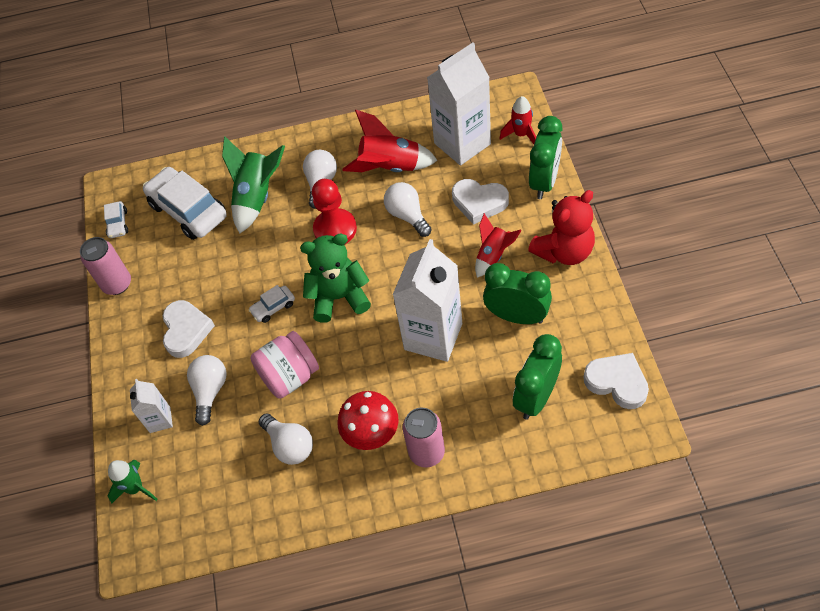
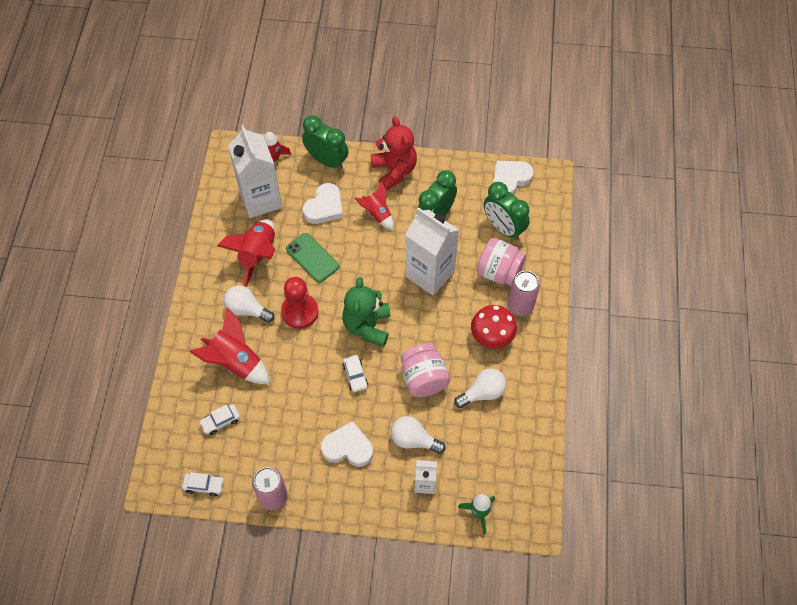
camera: 80 degrees left, 5 degrees up
(188, 211) = (221, 421): white car -> white car, size x0.46
(257, 197) = (235, 362): green rocket -> red rocket
(407, 215) = (312, 257): white light bulb -> green phone
(467, 412) = (499, 272): none -> pink jar

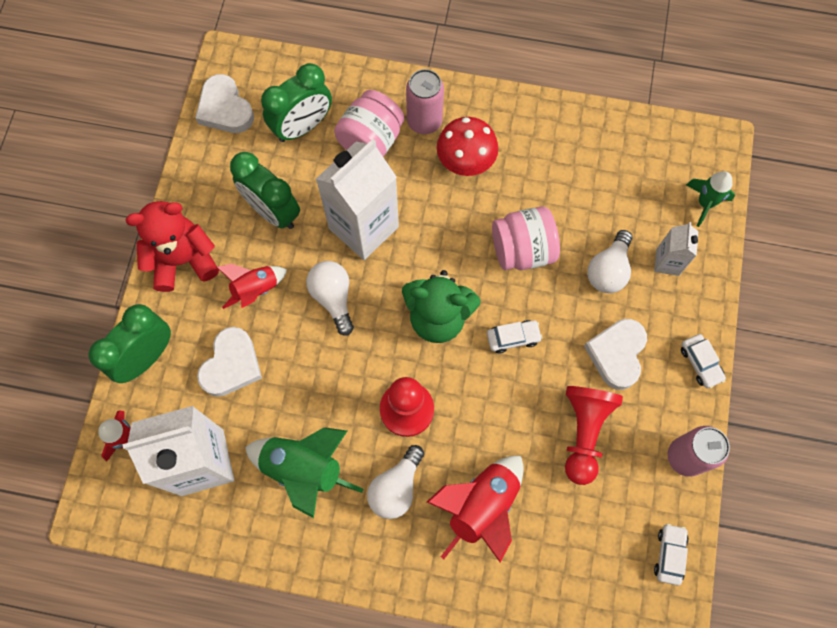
camera: 85 degrees left, 10 degrees up
(221, 421) = (573, 529): white car -> white car (700, 363)
(258, 256) = (304, 469): red rocket -> green rocket
(288, 426) = (584, 432): none -> red pawn
(312, 257) = (318, 387): green phone -> none
(324, 207) = (231, 365): white heart -> white heart turned 75 degrees clockwise
(482, 393) = (546, 181): white light bulb -> white light bulb (333, 298)

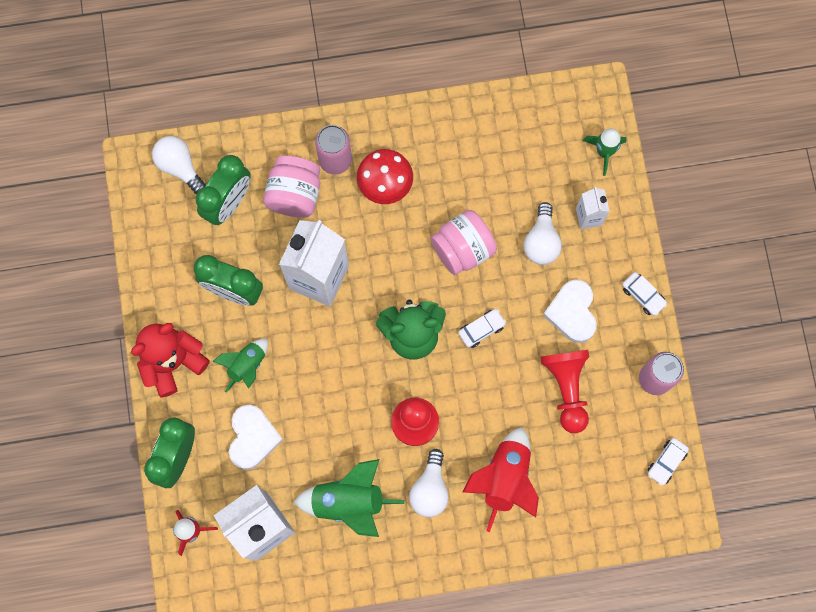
camera: 20 degrees left, 5 degrees up
(225, 109) = (152, 210): white heart -> none
(255, 290) = (247, 365): red rocket -> green rocket
(333, 298) = (316, 349): white light bulb -> white light bulb (179, 167)
(669, 554) = (666, 462): white car -> white car turned 135 degrees counterclockwise

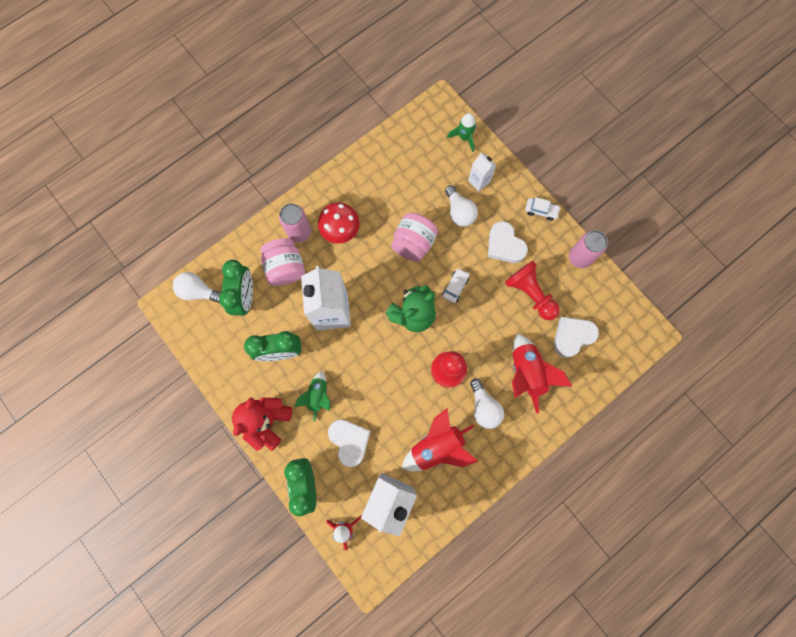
camera: 30 degrees left, 0 degrees up
(349, 502) = (437, 446): green rocket -> red rocket
(586, 468) = (572, 336): none -> white heart
(666, 462) = (618, 304): white car -> none

